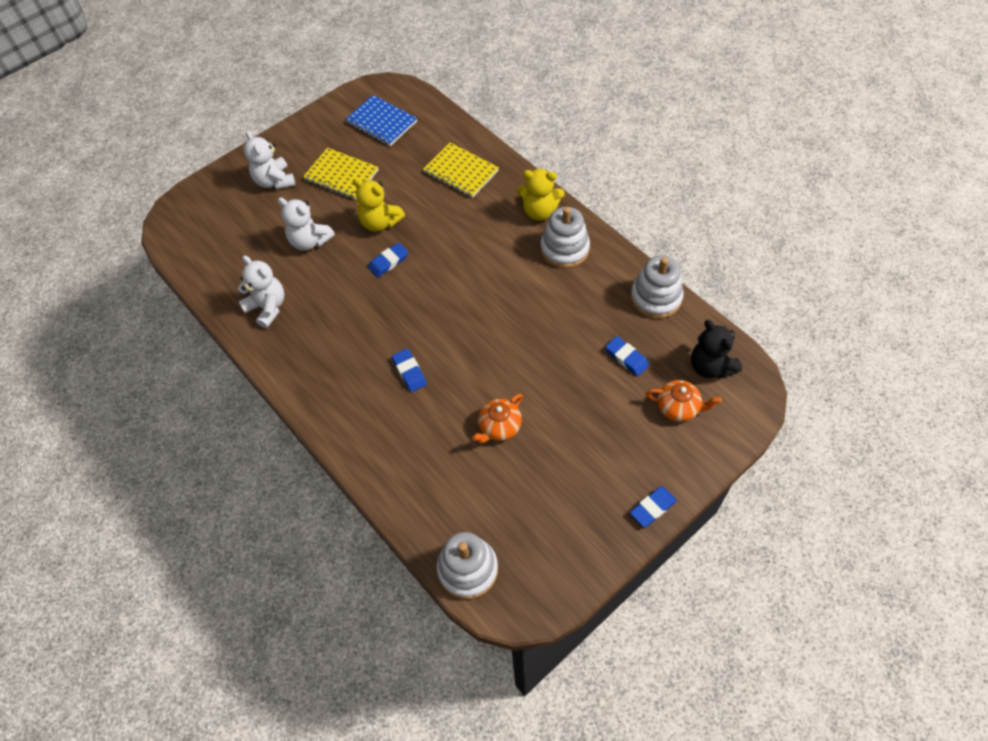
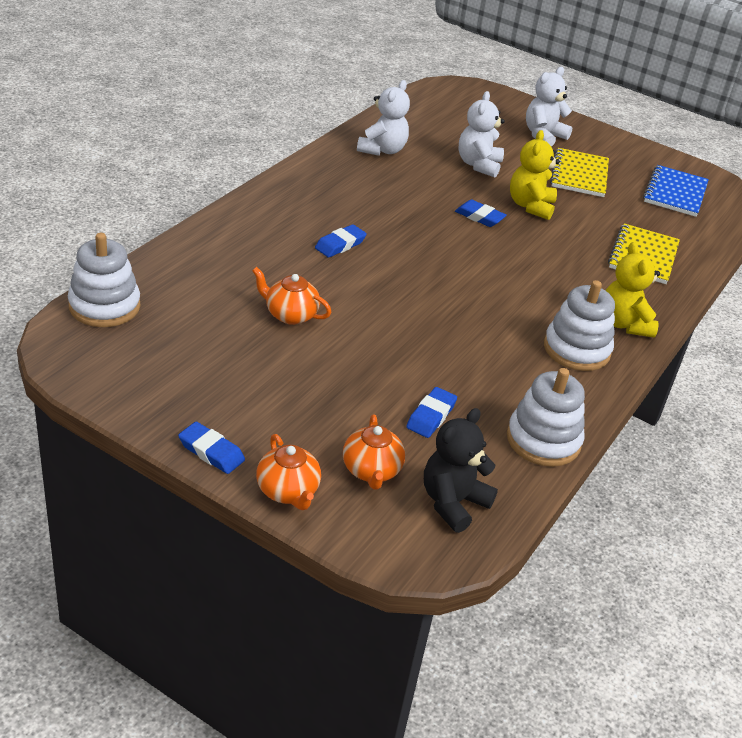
camera: 65 degrees right, 20 degrees down
(695, 464) = (288, 491): none -> orange teapot

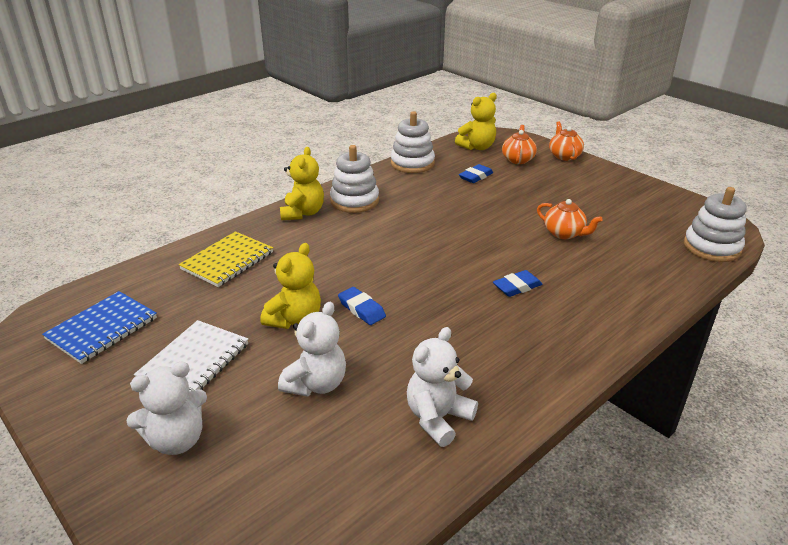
camera: 160 degrees left, 5 degrees down
(211, 452) = (608, 171): blue eraser -> none
(453, 502) = (477, 147): black teddy bear -> yellow teddy bear
(579, 175) = (194, 361): yellow notebook -> white notebook

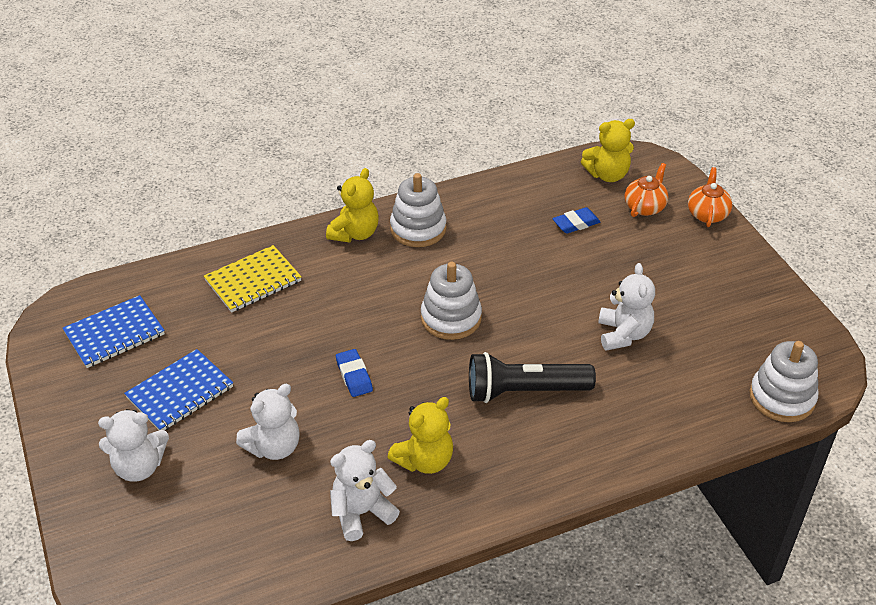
camera: 20 degrees right, 10 degrees up
(194, 361) = (180, 392): white notebook -> blue notebook
(295, 319) = (286, 370): yellow teddy bear -> yellow teddy bear (424, 460)
(412, 163) = (513, 185): white stacking toy -> white stacking toy (451, 318)
(517, 287) = (524, 391): blue eraser -> black flashlight
(564, 233) = (623, 334): orange teapot -> white teddy bear

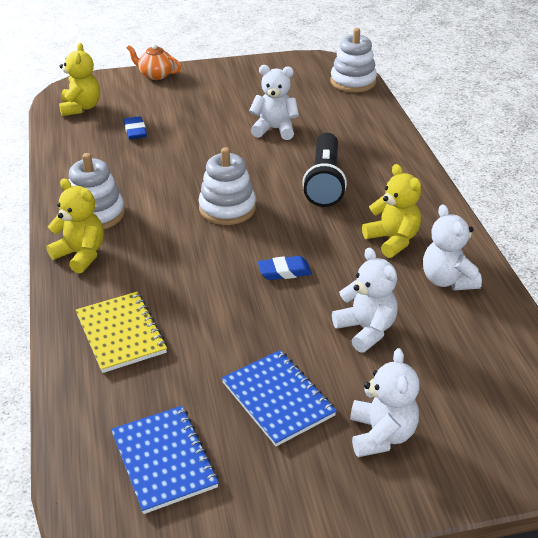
camera: 80 degrees left, 5 degrees down
(645, 207) = (132, 98): orange teapot -> none

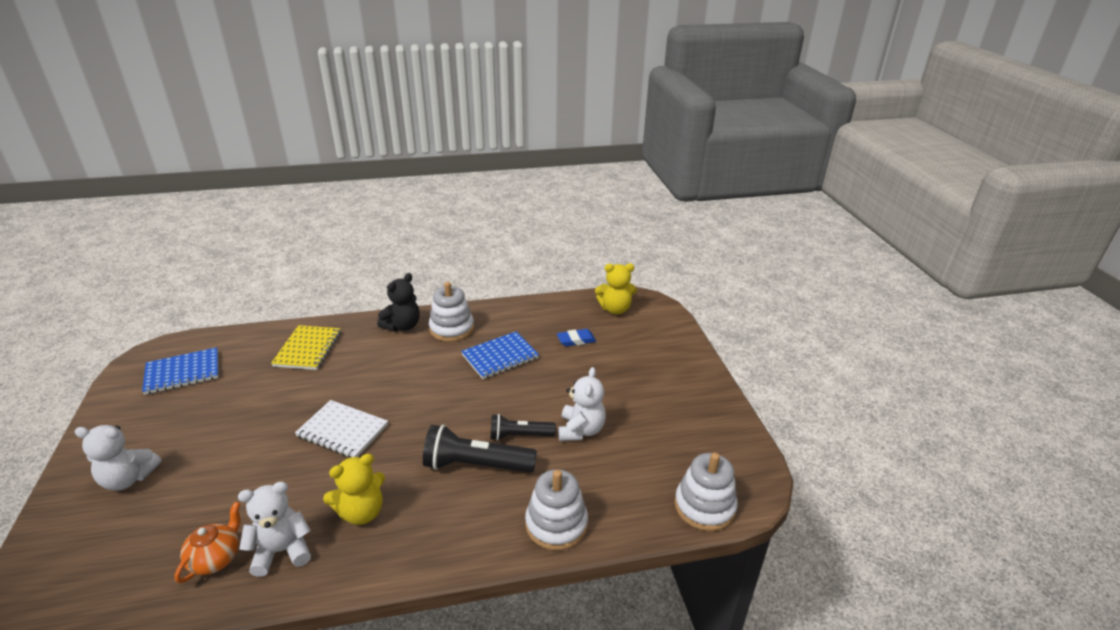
camera: 90 degrees right, 5 degrees down
(81, 255) = (402, 326): yellow teddy bear -> black teddy bear
(121, 333) = (308, 349): yellow notebook -> yellow notebook turned 60 degrees counterclockwise
(156, 75) = (685, 346): orange teapot -> orange teapot (216, 558)
(227, 208) = (444, 397): white stacking toy -> white stacking toy (556, 524)
(278, 399) = (200, 424): blue notebook -> blue notebook (500, 357)
(284, 160) = (519, 436): none -> black flashlight
(284, 271) = (342, 431): blue eraser -> white notebook
(366, 330) = (244, 479): white teddy bear -> none

